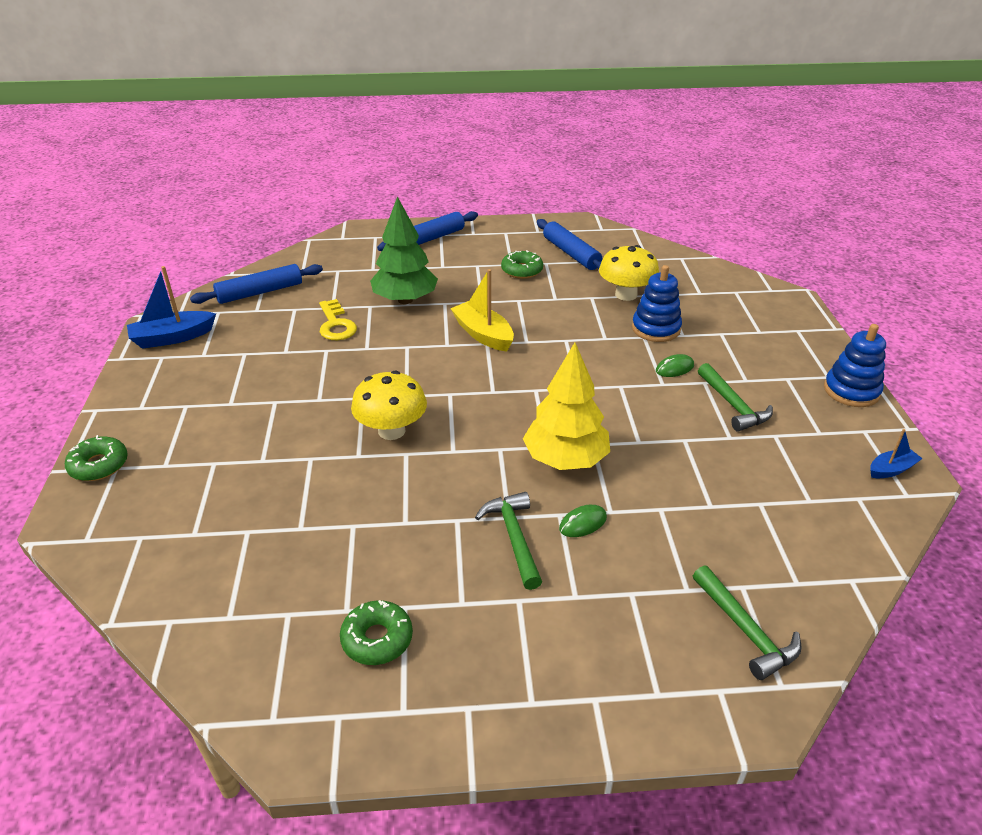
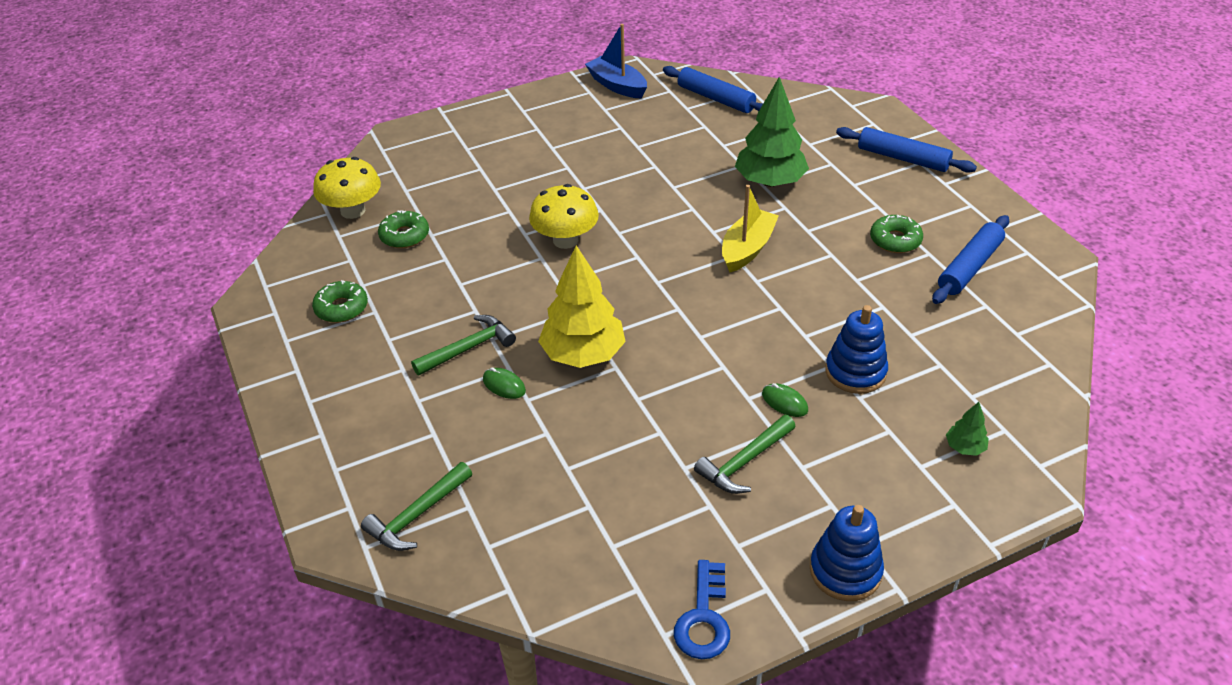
camera: 70 degrees right, 5 degrees up
(99, 465) = (452, 122): green donut -> green donut (404, 236)
(336, 325) = (697, 157): yellow key -> none
(626, 295) = (911, 332): yellow mushroom -> yellow mushroom (353, 211)
(747, 310) = (965, 447): none -> green tree
(891, 469) = (704, 618): blue boat -> blue key

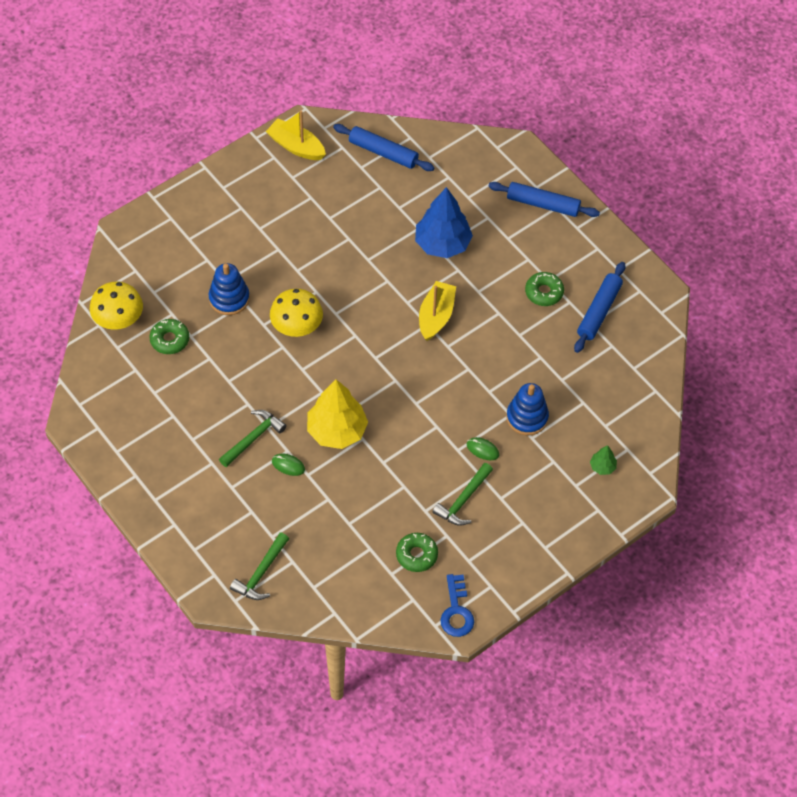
camera: 15 degrees left, 15 degrees up
(341, 308) = (147, 416): green donut -> green donut (416, 555)
(617, 85) = (296, 146): blue boat -> yellow boat
(769, 182) = (442, 244): green tree -> blue tree
(845, 571) = (536, 566): blue stacking toy -> blue stacking toy (229, 298)

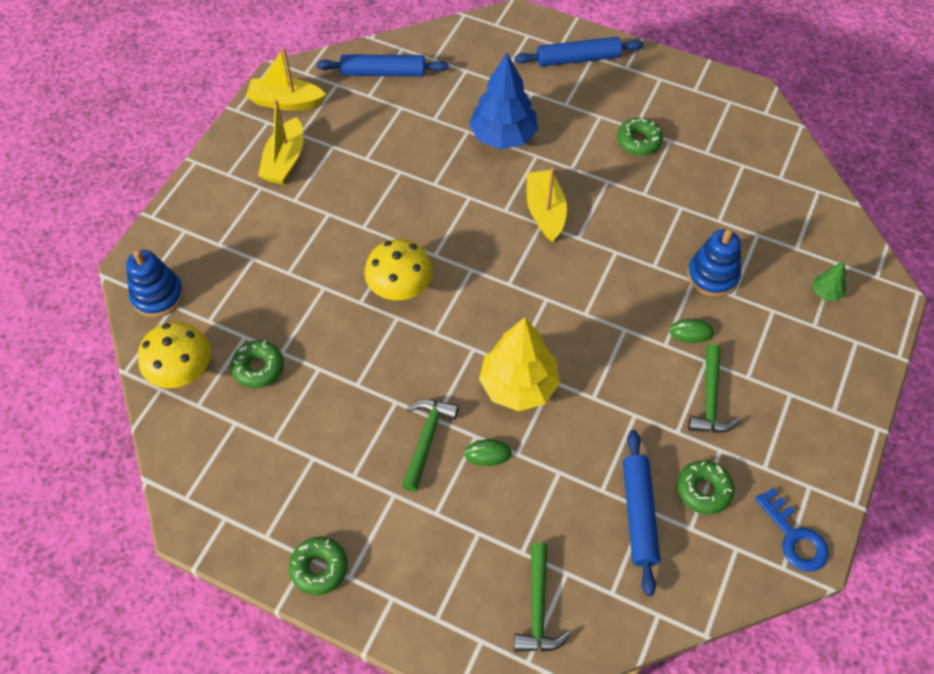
camera: 25 degrees left, 0 degrees up
(139, 485) = (319, 568): none -> green donut
(229, 298) = (303, 290): blue stacking toy -> blue stacking toy (158, 296)
(269, 194) = (285, 161): none -> yellow boat
(599, 311) = (706, 137): blue rolling pin -> blue rolling pin (639, 514)

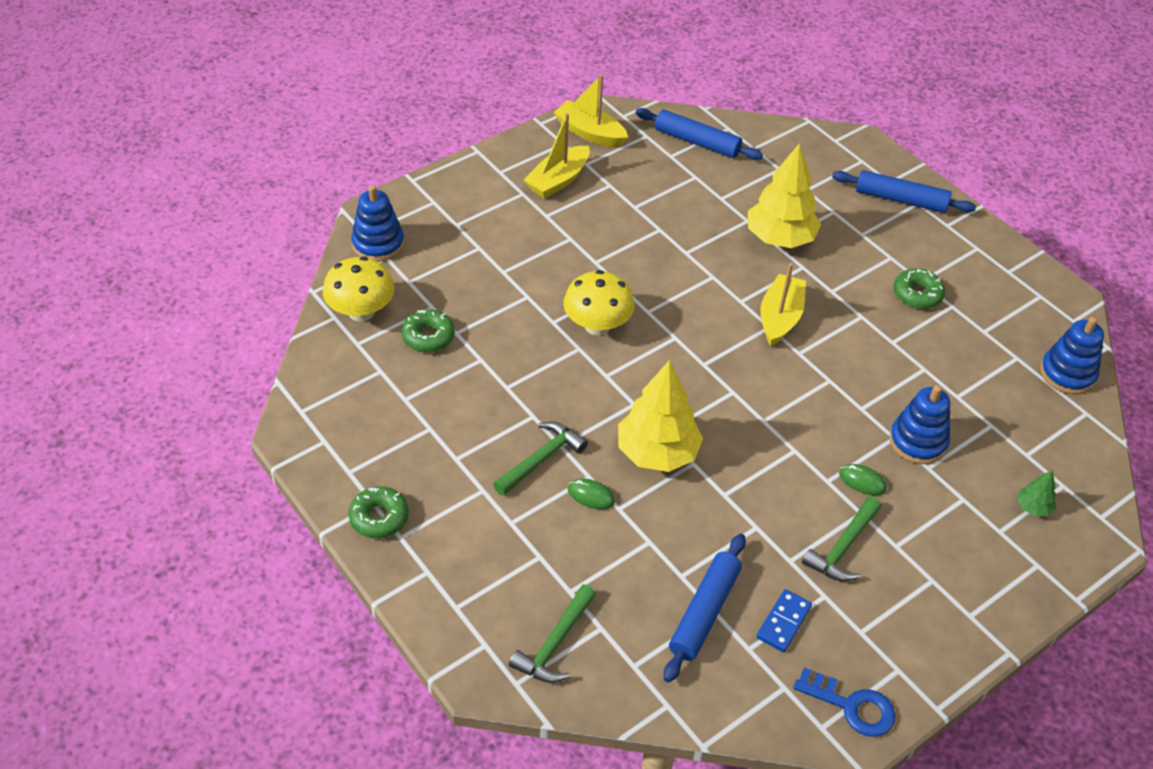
camera: 25 degrees right, 10 degrees down
(503, 136) = (780, 238): blue tree -> yellow tree
(703, 490) = (784, 622): green donut -> blue domino
(786, 162) = (1067, 374): none -> blue stacking toy
(794, 537) = (852, 706): blue key -> blue key turned 60 degrees counterclockwise

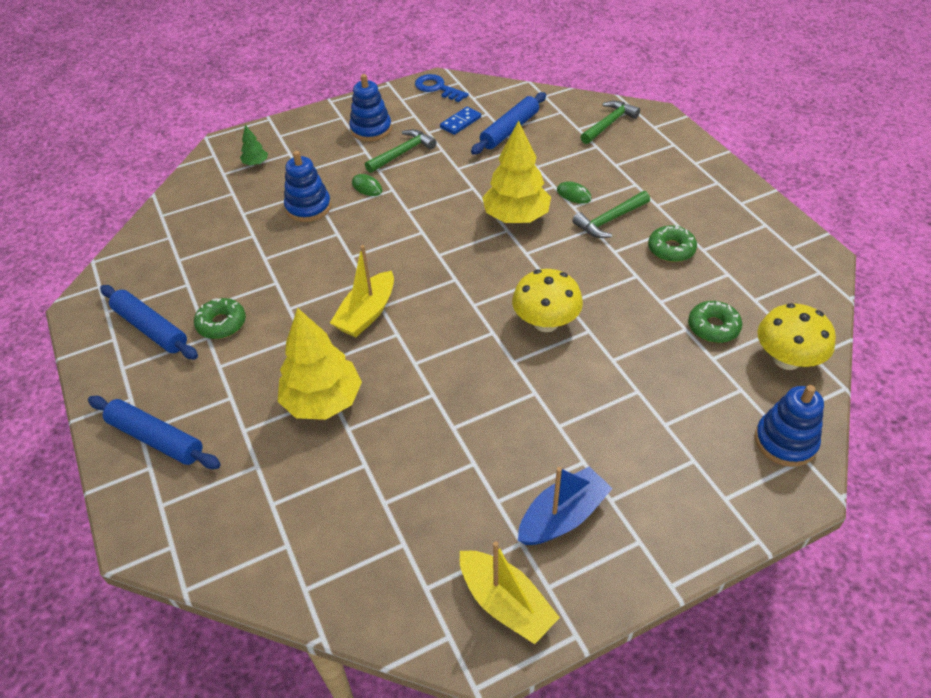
camera: 165 degrees left, 0 degrees up
(379, 518) = (735, 194): green donut -> green donut (671, 249)
(558, 180) = (563, 516): yellow boat -> blue boat
(697, 142) = (359, 566): blue rolling pin -> blue rolling pin (151, 328)
(1067, 374) = (148, 243): blue stacking toy -> blue stacking toy (371, 129)

